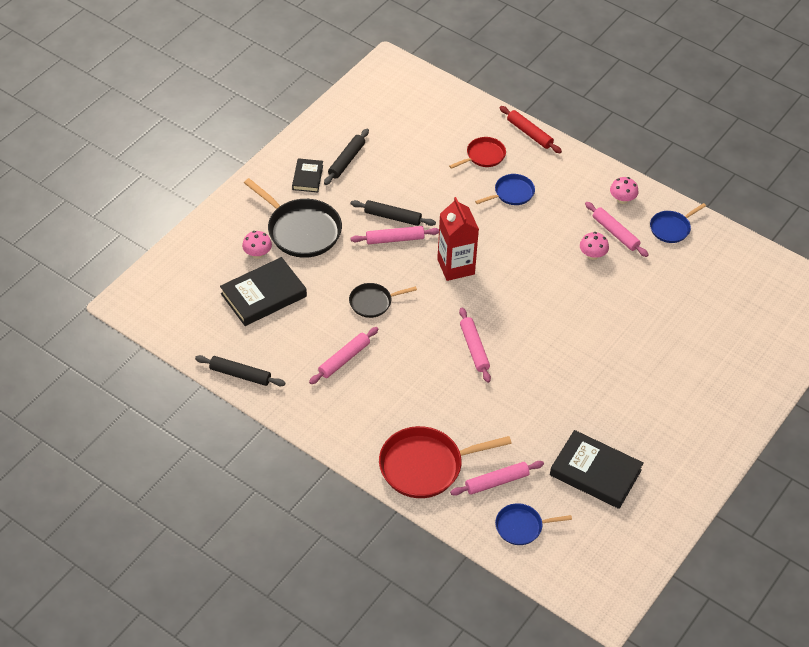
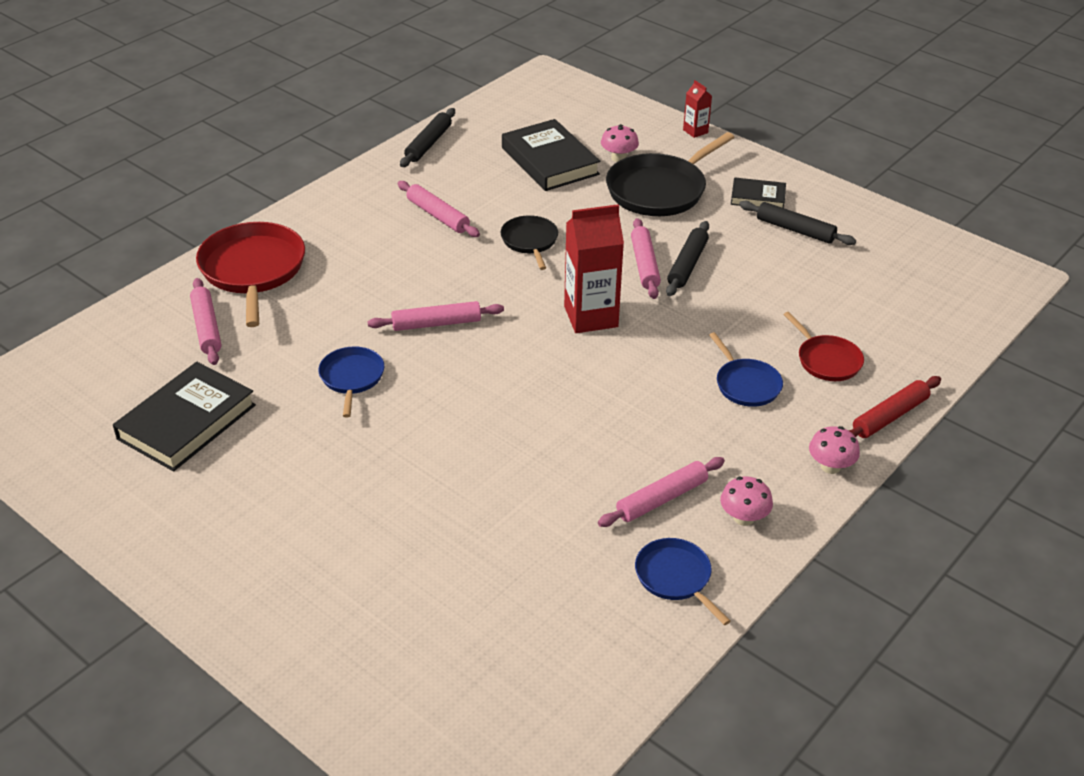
camera: 95 degrees right, 10 degrees down
(217, 208) = (695, 131): none -> red carton
(521, 527) = (128, 343): blue pan -> blue pan (352, 378)
(592, 255) = (611, 464): pink mushroom -> pink mushroom (830, 466)

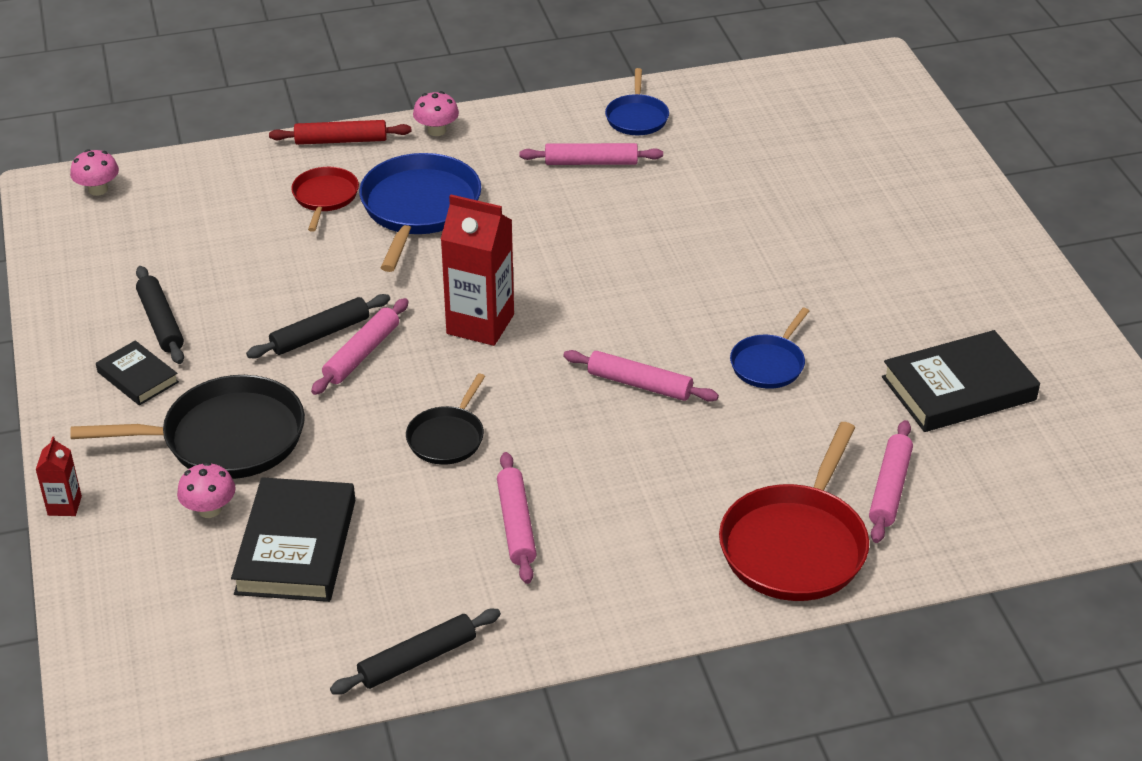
camera: 145 degrees left, 0 degrees up
(743, 518) = (545, 128): pink mushroom -> pink mushroom (98, 189)
(746, 384) = (419, 208): blue pan -> blue pan, size x1.80

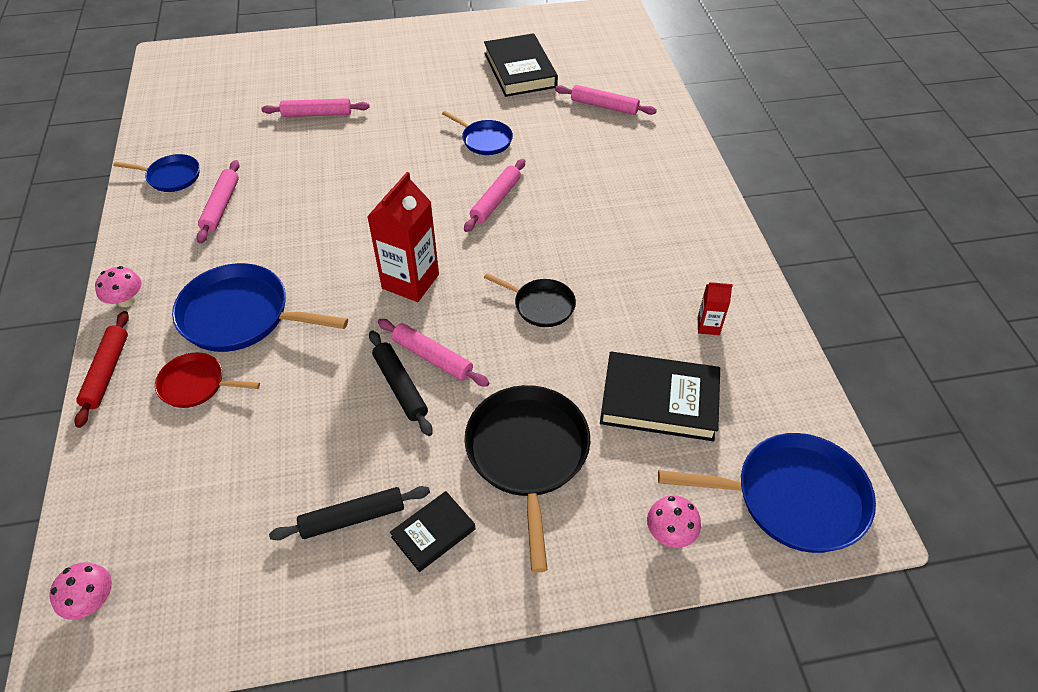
camera: 85 degrees left, 10 degrees up
(64, 506) = (610, 584): red carton -> red carton (708, 326)
(150, 663) = (792, 497): none -> blue pan
(209, 509) = (616, 463): pink mushroom -> pink mushroom (670, 533)
(417, 660) = (766, 328): black rolling pin -> none
(516, 525) = (634, 271): pink rolling pin -> pink rolling pin (317, 114)
(795, 546) = (652, 147): red pan -> none

